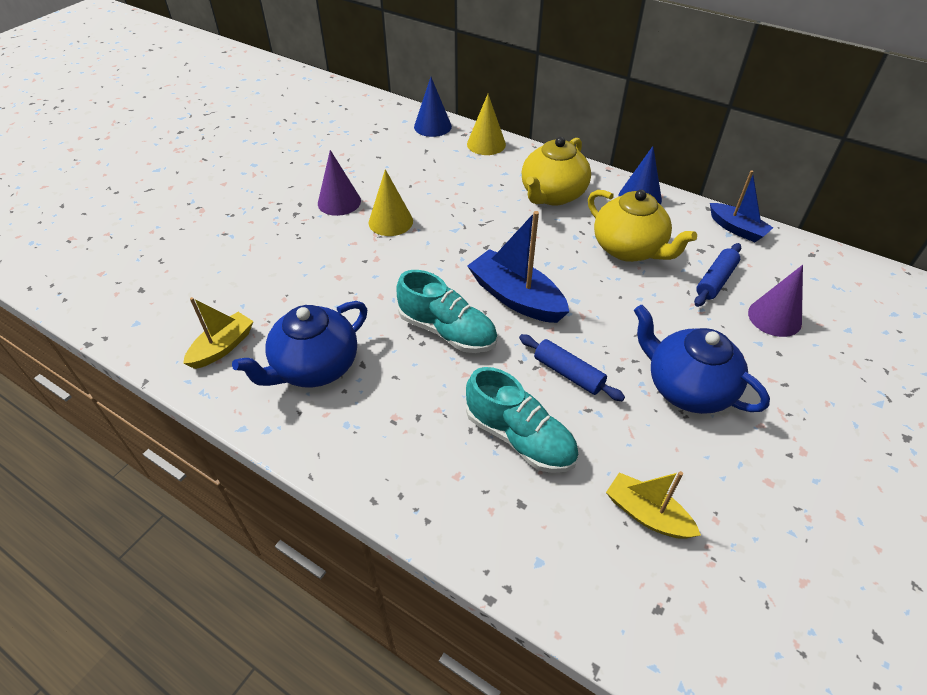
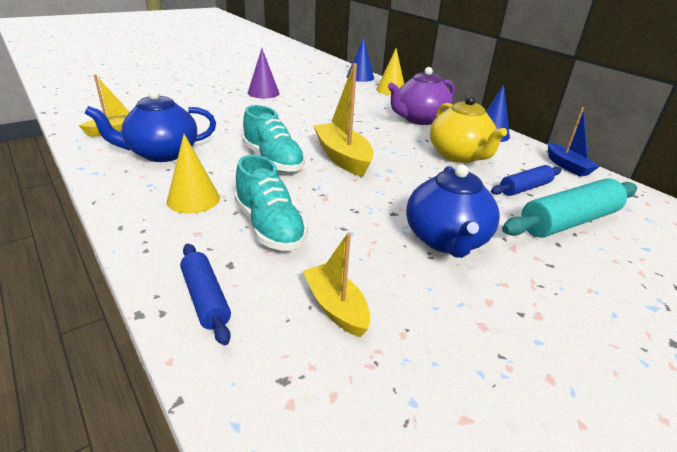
camera: 20 degrees right, 15 degrees down
(390, 221) = (288, 107): yellow cone -> yellow cone (193, 199)
(516, 297) = (342, 157): blue boat -> yellow boat
(552, 195) = (419, 119): yellow teapot -> purple teapot
(568, 373) = (346, 204): blue rolling pin -> blue rolling pin (205, 299)
(687, 388) = (446, 240): blue teapot -> blue teapot turned 150 degrees counterclockwise
(774, 317) = (569, 221): purple cone -> turquoise rolling pin

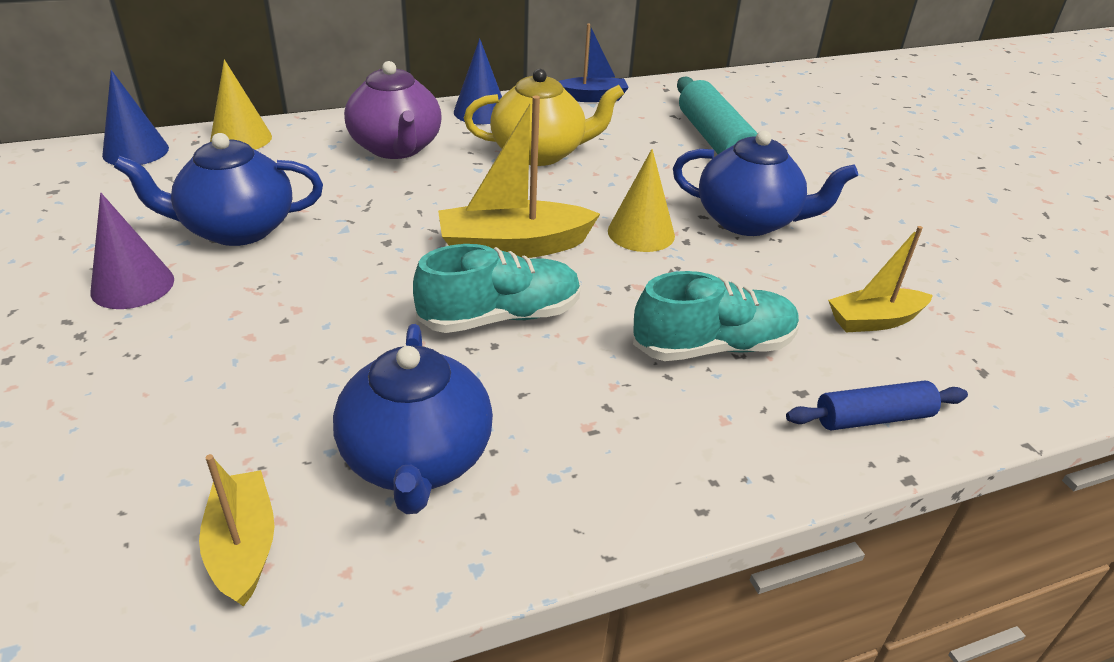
camera: 75 degrees left, 5 degrees up
(193, 199) = (621, 419): yellow cone -> yellow cone (641, 233)
(314, 101) = (237, 229): none -> blue teapot
(525, 188) = (639, 140): blue rolling pin -> none

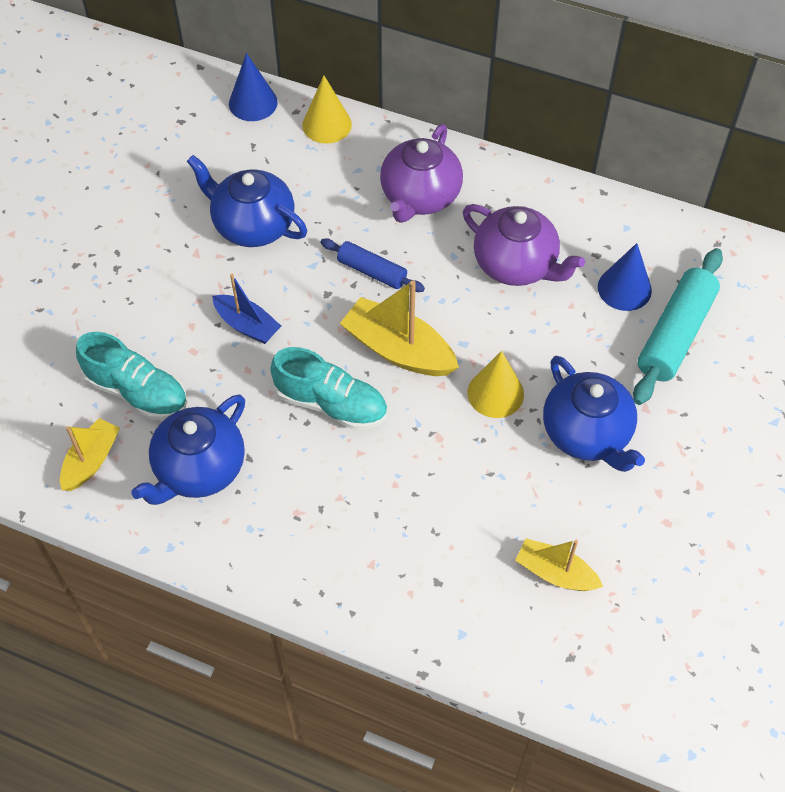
camera: 45 degrees right, 20 degrees up
(132, 285) = (165, 243): purple cone -> none
(480, 112) = (523, 187): blue cone -> blue cone (624, 288)
(540, 153) = (516, 265): yellow teapot -> purple teapot
(592, 98) = (635, 219): blue boat -> blue boat (247, 325)
(713, 347) = (426, 515): turquoise shoe -> turquoise shoe (137, 392)
(873, 418) = (455, 628): blue rolling pin -> blue rolling pin (372, 271)

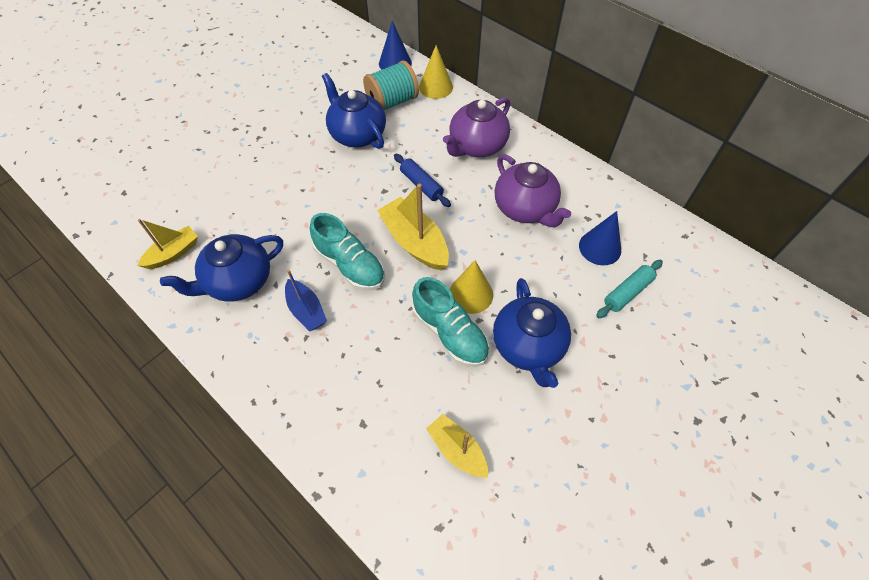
camera: 20 degrees right, 0 degrees up
(137, 392) = (227, 217): turquoise shoe -> turquoise shoe (450, 333)
(247, 325) = (321, 196): blue boat -> blue boat (306, 310)
(277, 163) = (392, 102): none -> turquoise spool
(675, 334) = (627, 292): turquoise rolling pin -> turquoise rolling pin, size x0.59

